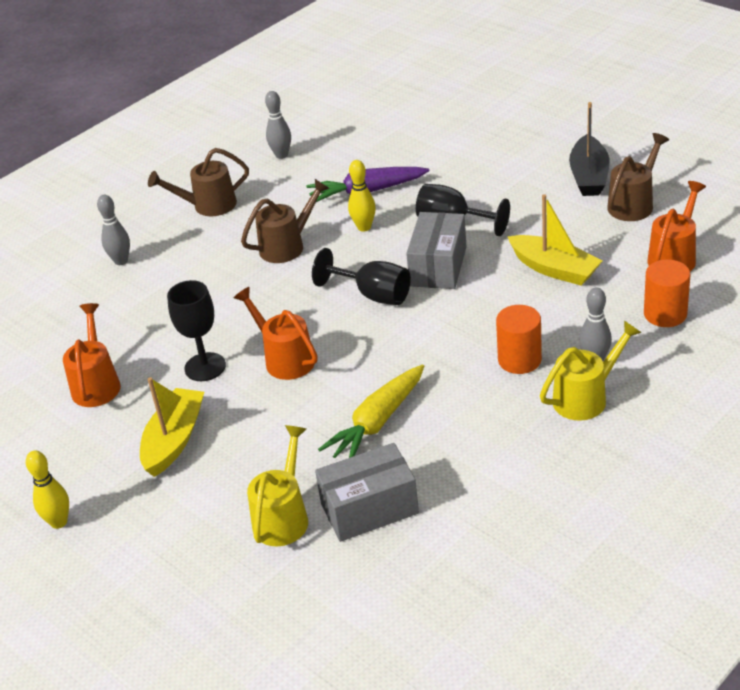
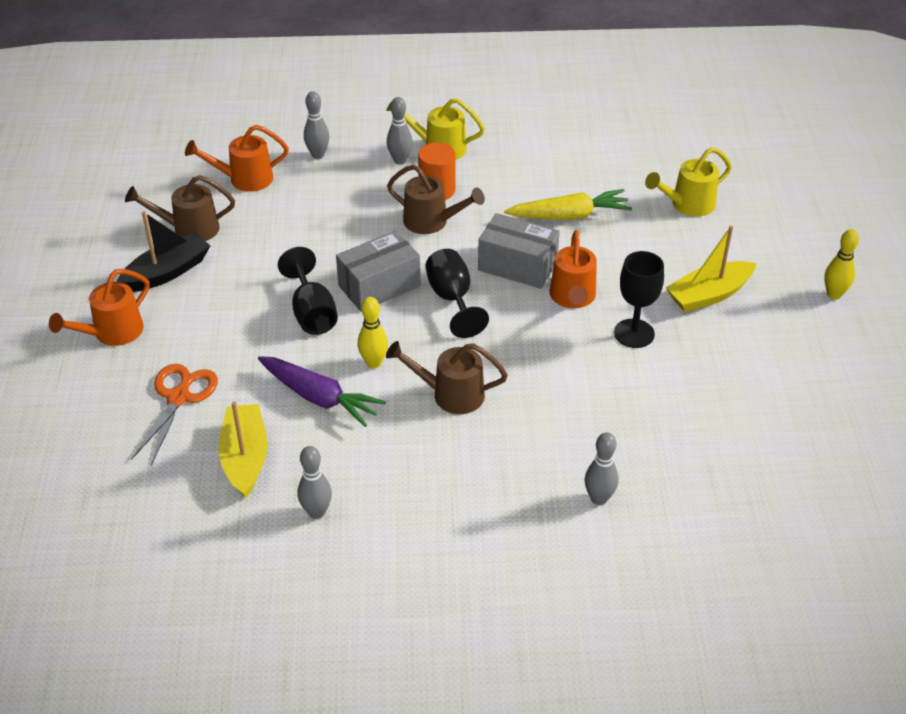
camera: 140 degrees left, 5 degrees up
(96, 383) = (727, 381): orange watering can -> orange watering can (112, 333)
(208, 206) = (456, 502): brown watering can -> brown watering can (432, 222)
(369, 508) = (634, 177): grey box -> grey box (517, 266)
(447, 140) = (178, 398): none -> orange scissors
(554, 269) = (318, 226): yellow boat -> yellow boat (245, 458)
(665, 314) = (318, 155): orange cylinder -> grey bowling pin

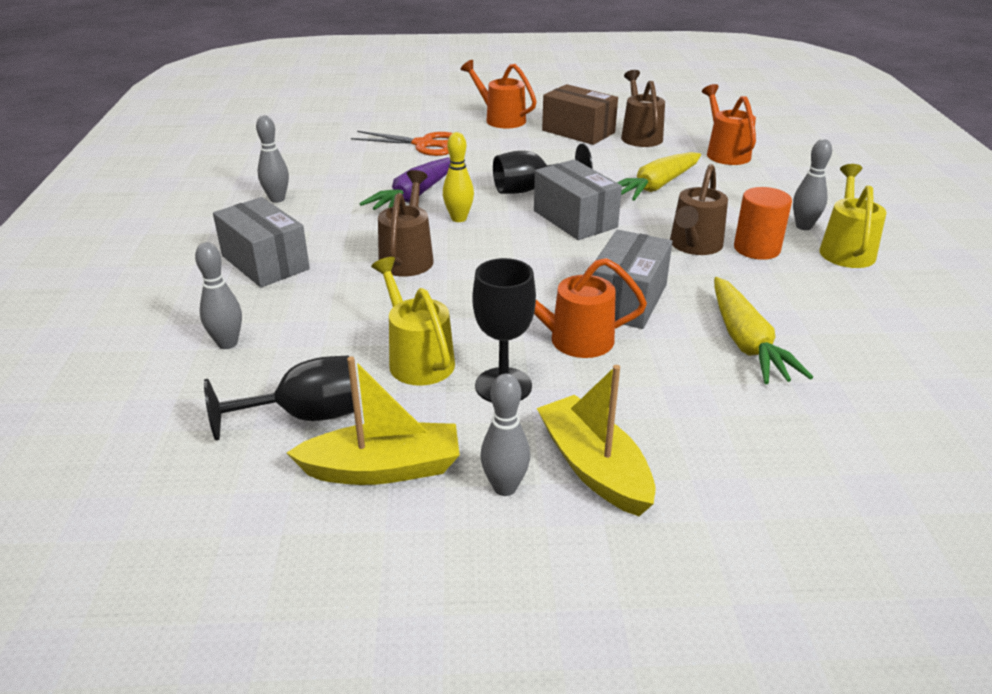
camera: 90 degrees right, 10 degrees down
(167, 272) = (578, 131): black boat -> brown box
(245, 458) = (349, 170): yellow boat -> yellow boat (382, 469)
(315, 230) = (656, 186): none -> yellow carrot
(318, 155) = (786, 183): grey bowling pin -> grey bowling pin (505, 487)
(452, 299) = (559, 258): black goblet -> black goblet (306, 416)
(460, 497) = (265, 262): none -> grey box
(687, 205) = (826, 463): yellow watering can -> yellow watering can (417, 358)
(834, 294) = (620, 647): yellow bowling pin -> none

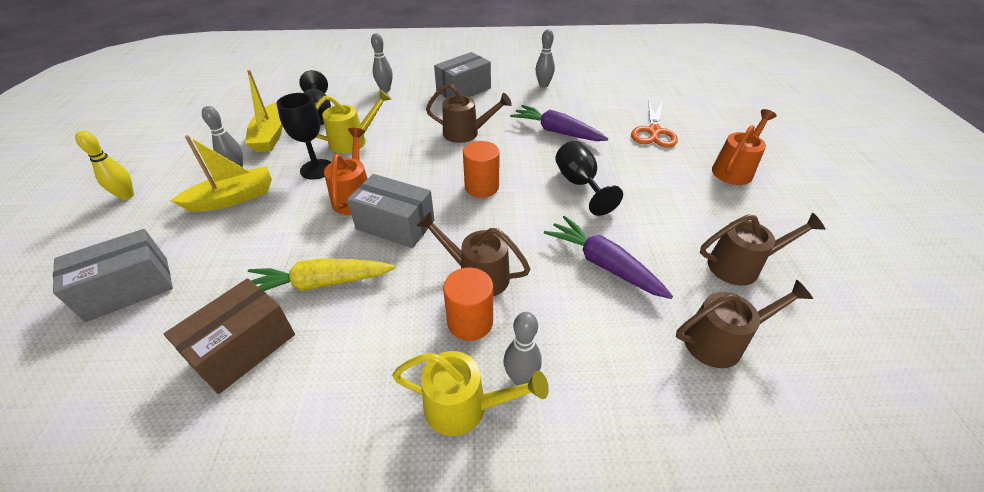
camera: 90 degrees right, 10 degrees up
(459, 218) = (522, 151): yellow bowling pin -> yellow bowling pin (127, 196)
(540, 245) = (481, 187): none -> orange cylinder
(575, 219) = (526, 206): grey box -> grey box (128, 288)
(578, 131) = (728, 218): brown box -> brown box (243, 348)
(656, 186) = (603, 264): yellow carrot -> purple carrot
(724, 153) = (721, 341): orange watering can -> brown watering can

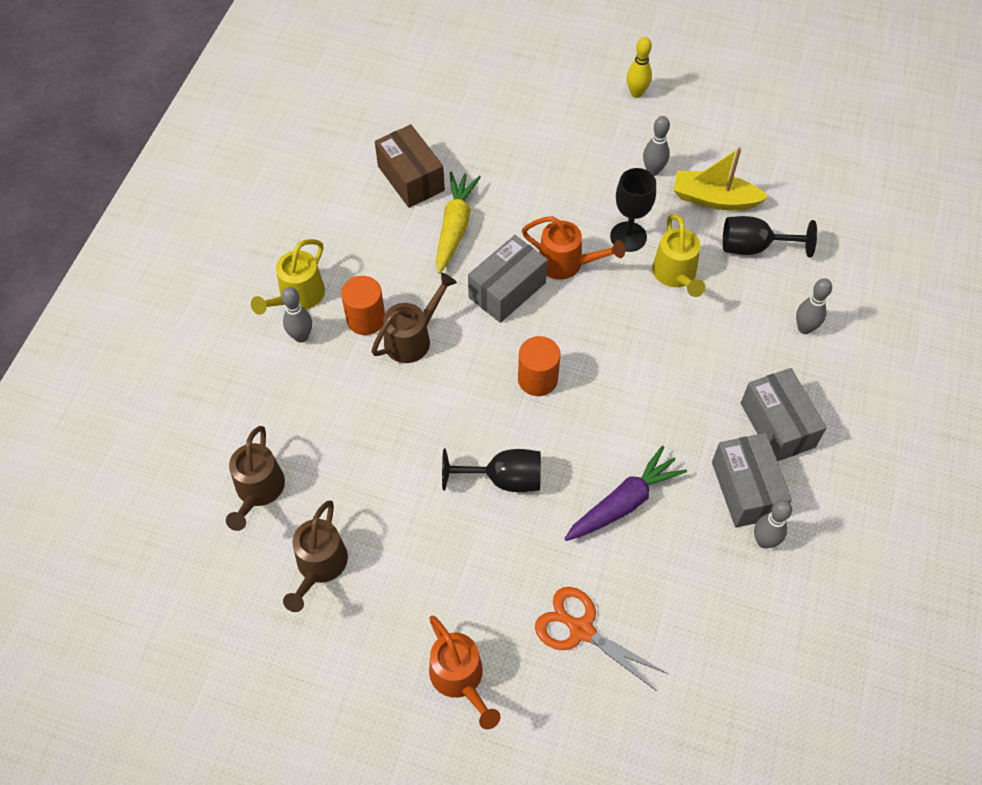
camera: 110 degrees right, 15 degrees up
(128, 288) = (504, 110): grey box -> grey box (746, 489)
(232, 198) = (601, 168): yellow boat -> none
(466, 133) = (655, 396): brown watering can -> none
(603, 264) = (378, 444): purple carrot -> none

